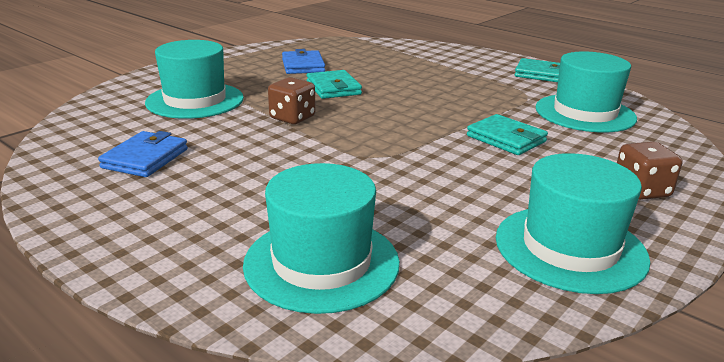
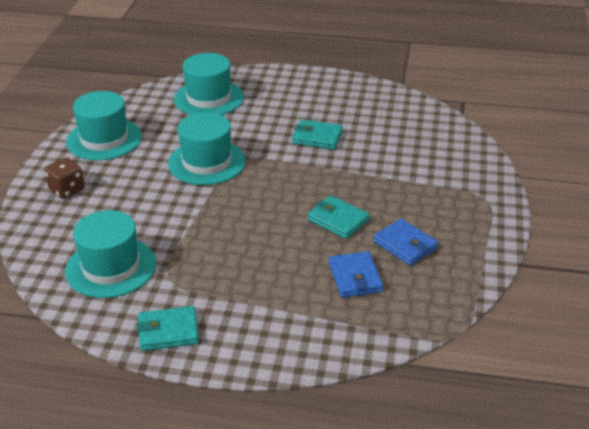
camera: 150 degrees right, 10 degrees up
(145, 158) = (358, 114): blue wallet -> blue wallet (355, 277)
(195, 100) = (412, 165): turquoise hat -> turquoise hat (207, 162)
(292, 118) = (324, 173): brown dice -> none
(506, 139) = (164, 207): turquoise wallet -> turquoise wallet (317, 137)

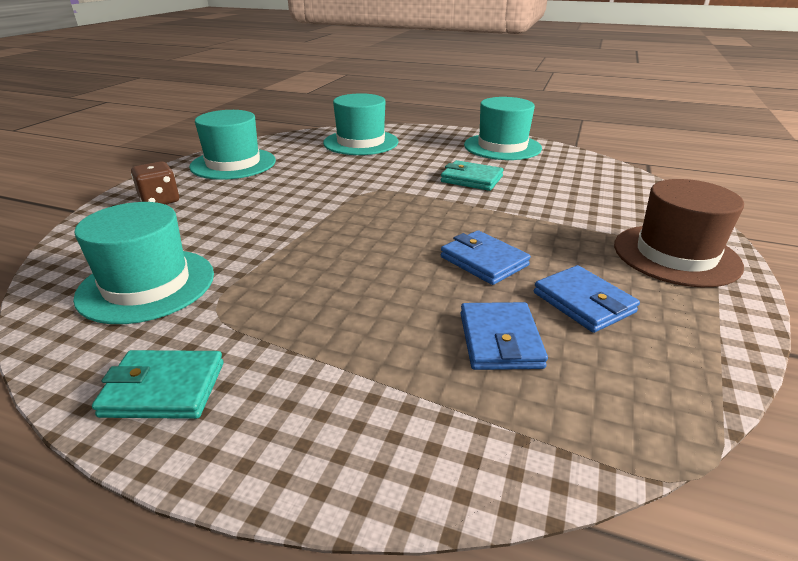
camera: 10 degrees right, 5 degrees down
(207, 162) = (334, 190): turquoise hat -> turquoise hat (502, 147)
(338, 220) = (483, 261): turquoise wallet -> blue wallet
(468, 199) = (675, 255): none -> brown hat

